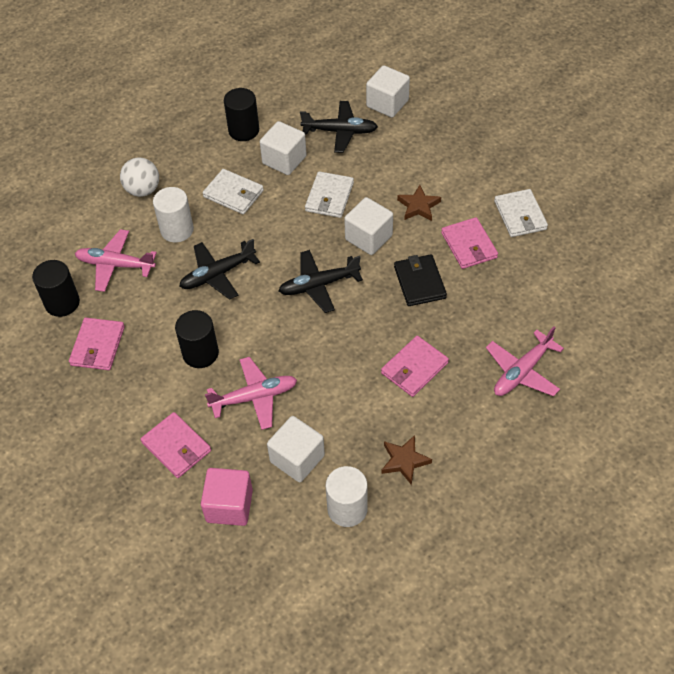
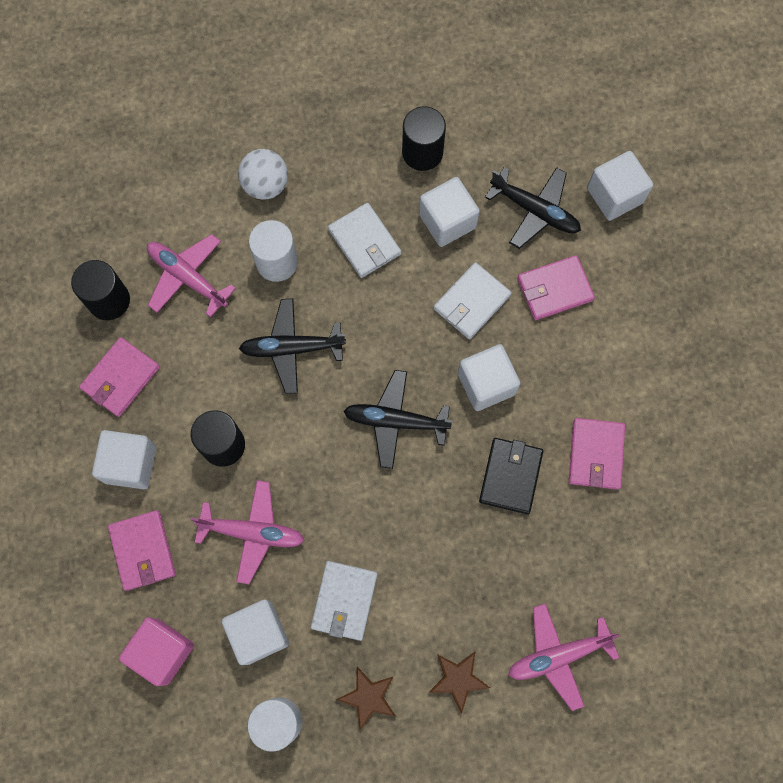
camera: 25 degrees right, 20 degrees up
(135, 396) = (130, 464): none -> white cube
(414, 368) = (442, 587): pink wallet -> pink wallet (554, 289)
(418, 206) = (568, 368): brown star -> brown star (458, 679)
(520, 215) = (680, 443): white wallet -> white wallet (344, 601)

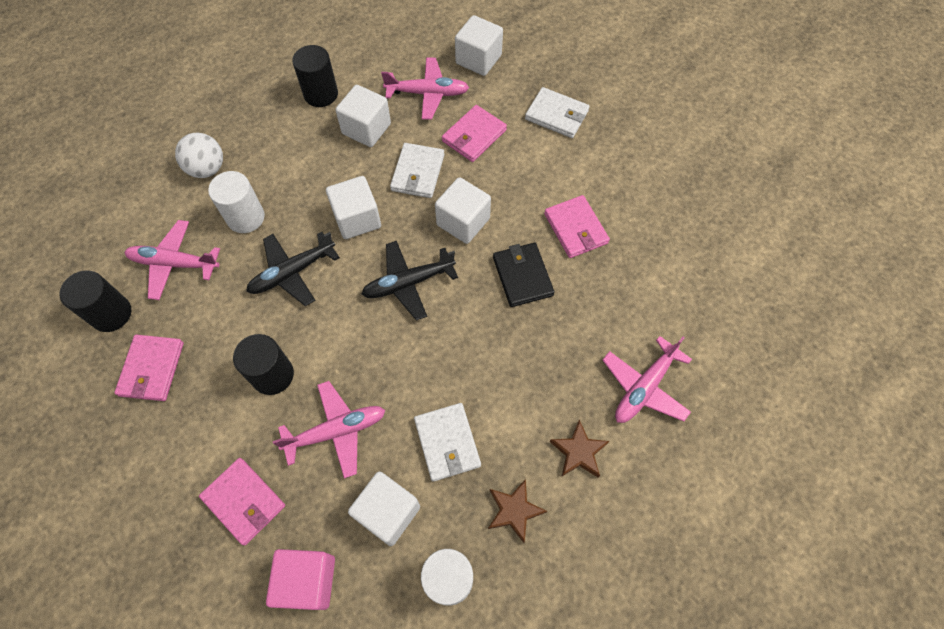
camera: 30 degrees left, 10 degrees down
(130, 464) = (195, 434): white cube -> white cube (357, 219)
(364, 242) = (310, 171): white wallet -> white wallet (556, 115)
(535, 211) = (428, 93): black plane -> pink plane

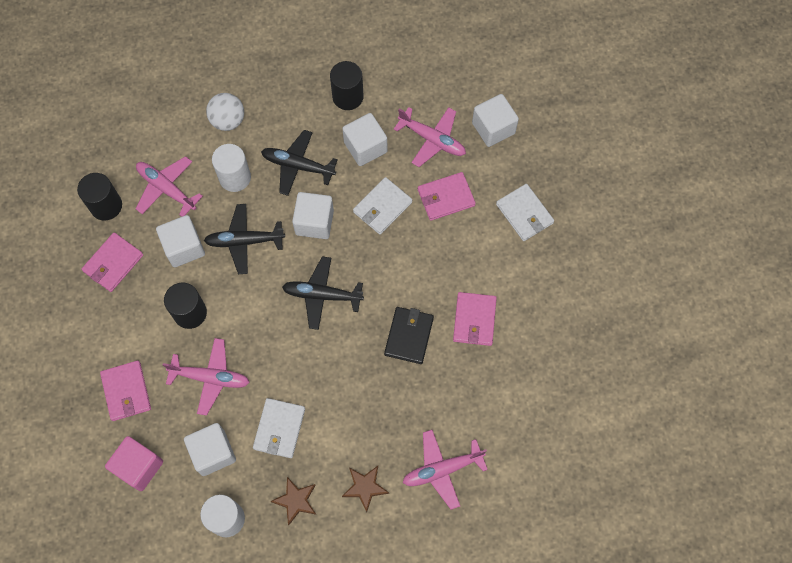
camera: 30 degrees right, 5 degrees up
(307, 176) = (298, 166): none -> black plane
(463, 222) = (392, 267): white cube -> white cube (184, 247)

